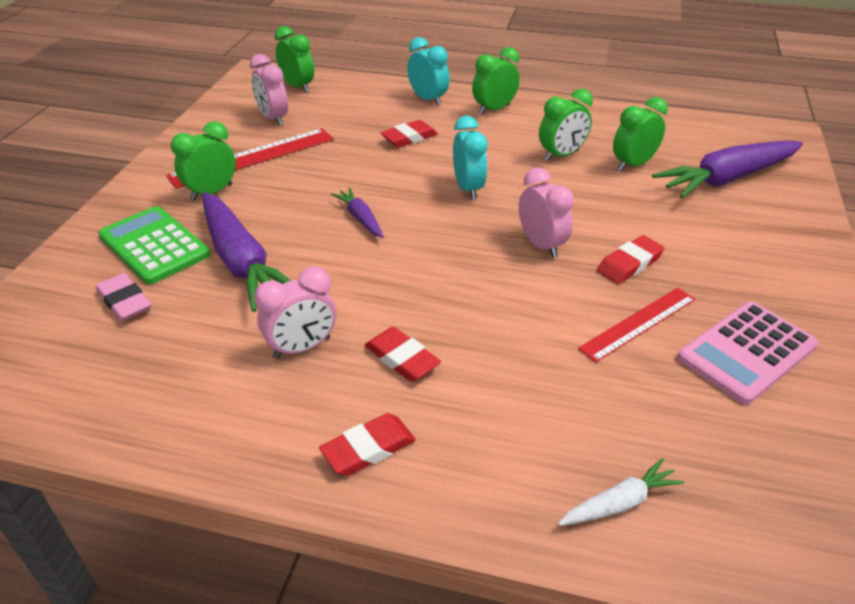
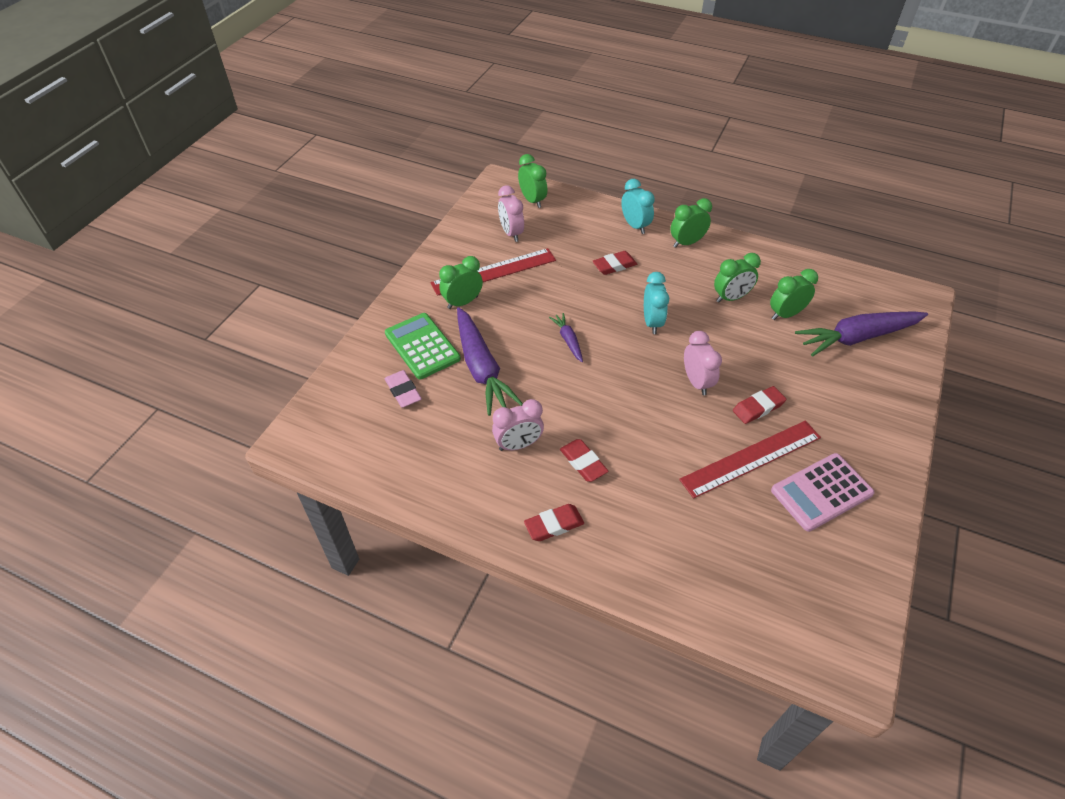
camera: 10 degrees right, 10 degrees up
(619, 503) = (704, 585): white carrot -> none
(638, 323) = (751, 458): red ruler -> red ruler, size x1.50

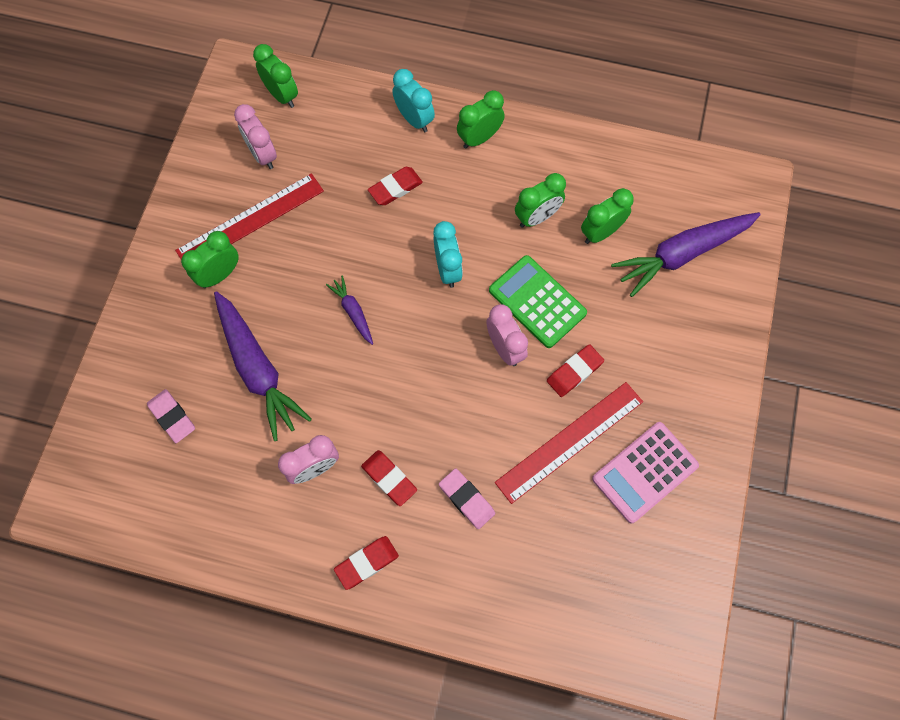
camera: 10 degrees left, 20 degrees up
(422, 346) = (183, 348): green calculator -> green calculator (537, 302)
(652, 489) = (466, 499): none -> pink eraser

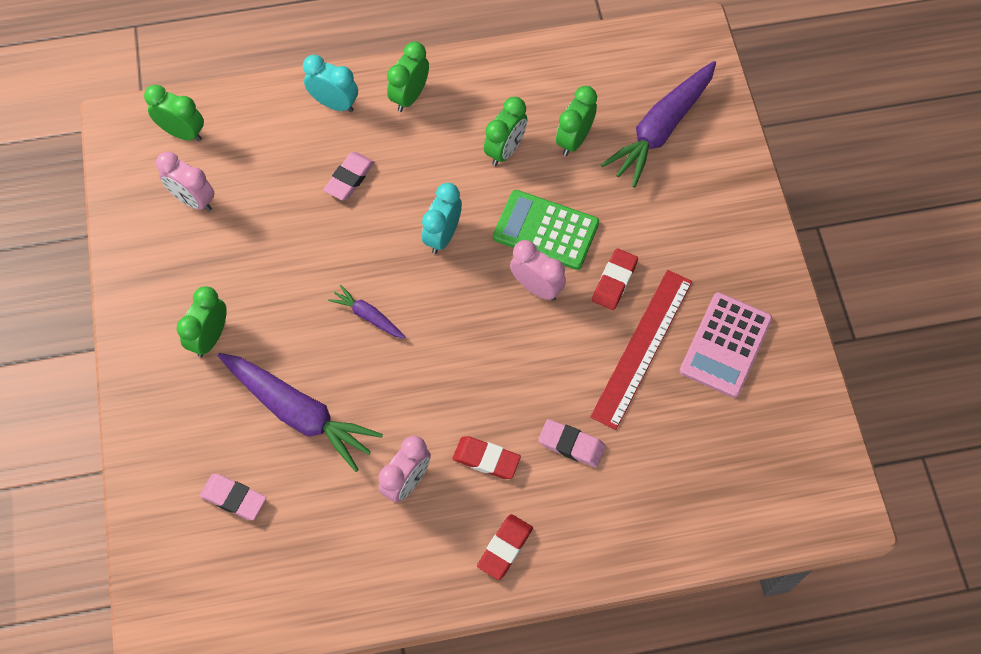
camera: 25 degrees left, 5 degrees down
(250, 220) = (214, 270): red ruler -> none
(395, 188) = (349, 178): red eraser -> pink eraser
(448, 269) = (442, 236): turquoise clock -> turquoise clock turned 120 degrees counterclockwise

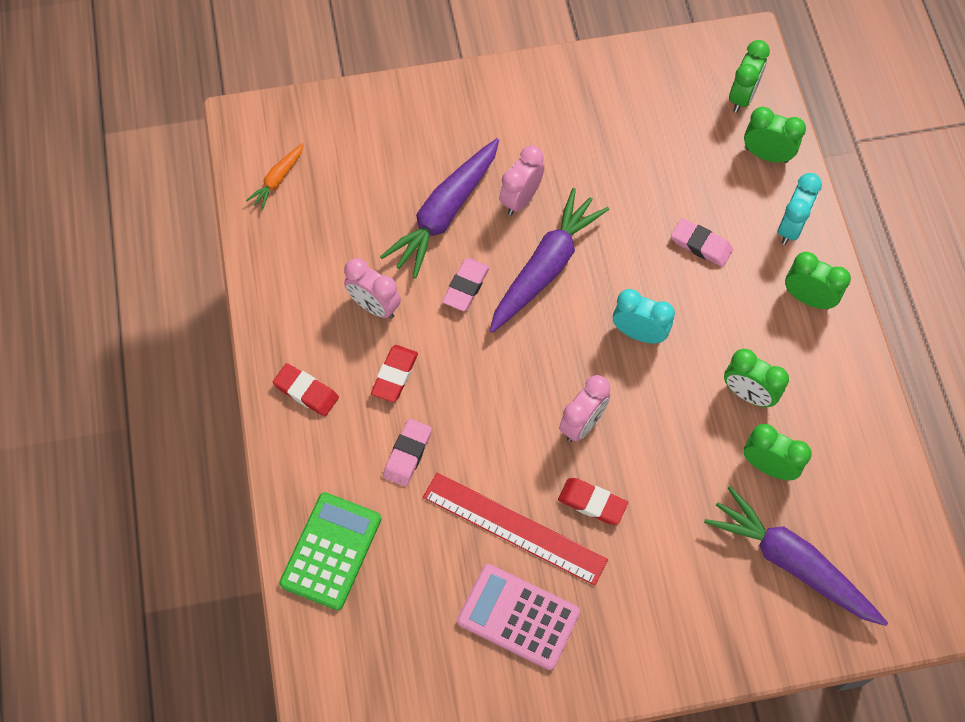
camera: 90 degrees right, 0 degrees up
(193, 200) = (666, 112): pink clock -> pink clock (520, 199)
(210, 337) = (521, 137): green clock -> green clock (766, 155)
(234, 498) = (364, 167): pink eraser -> pink eraser (466, 286)
(242, 594) = (278, 179): none -> orange carrot
(368, 316) = (545, 268): purple carrot -> purple carrot, size x2.07
(546, 230) = (651, 434): green calculator -> green calculator (331, 551)

